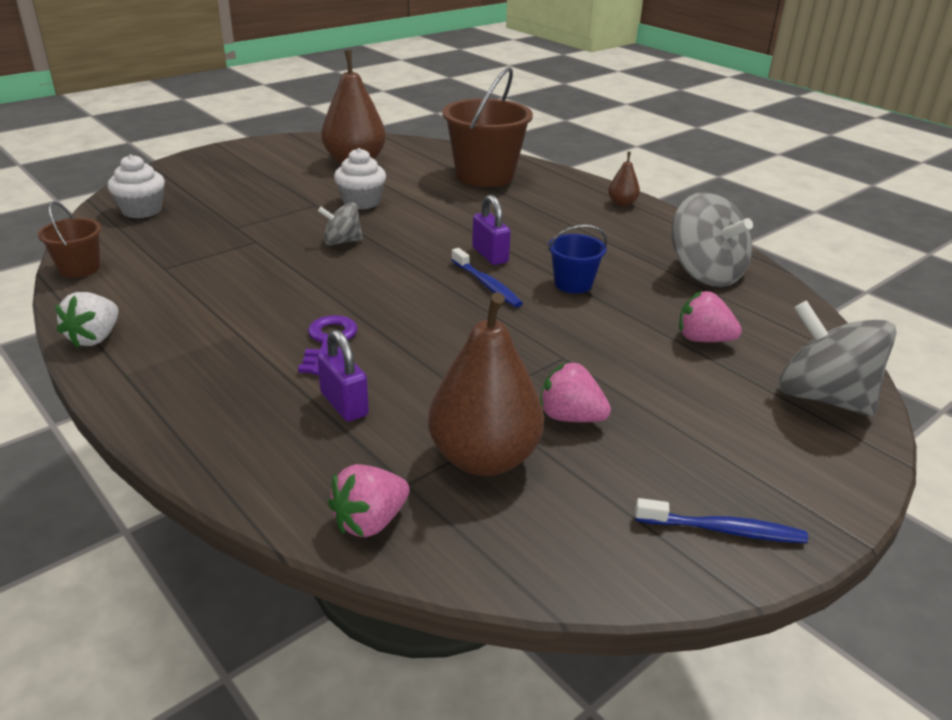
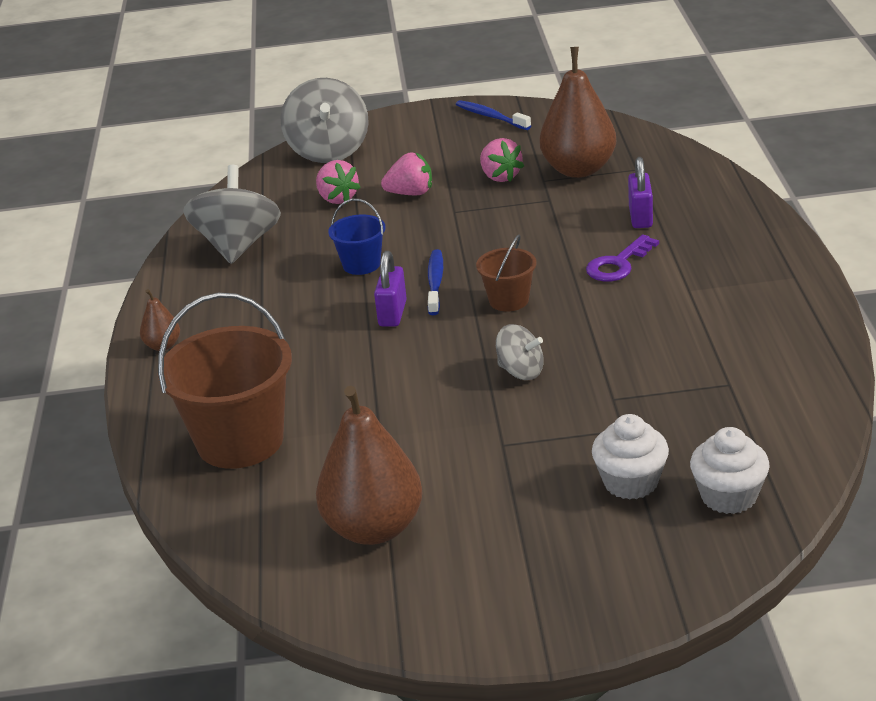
camera: 140 degrees left, 0 degrees up
(79, 268) = (821, 407): brown bucket -> brown bucket (509, 300)
(95, 338) = (814, 315): white strawberry -> none
(361, 202) = (444, 433): white cupcake -> white cupcake (630, 482)
(370, 522) = (671, 158): pink strawberry -> pink strawberry (410, 193)

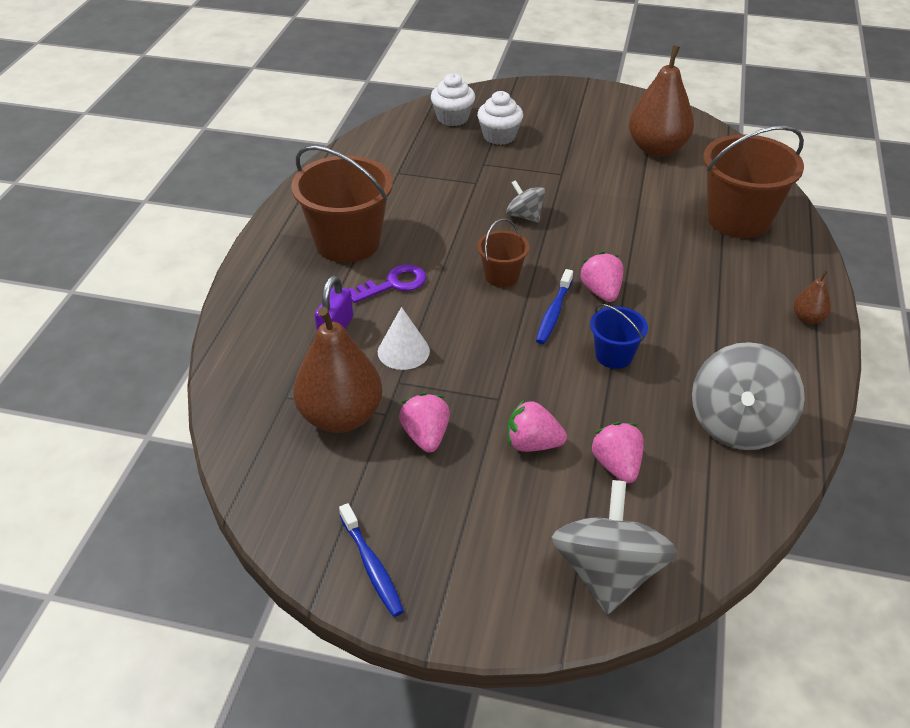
camera: 165 degrees left, 10 degrees up
(392, 313) = (601, 292): purple padlock -> pink strawberry
(562, 218) = (403, 351): none -> white cone
(706, 287) = (347, 242): none -> brown bucket

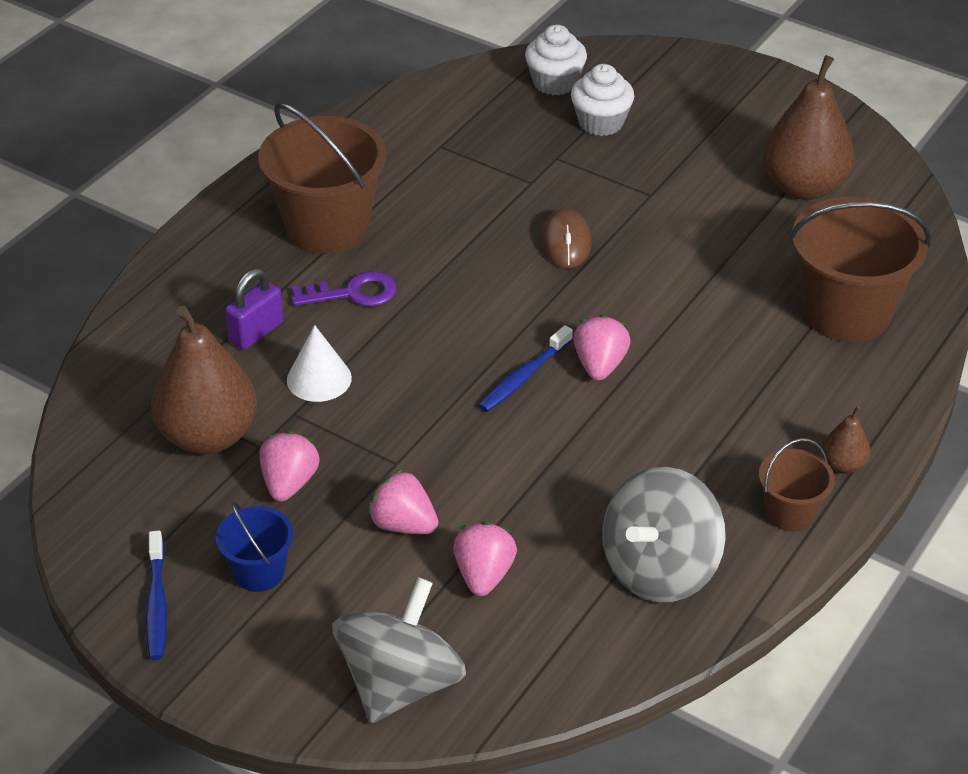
camera: 20 degrees right, 0 degrees up
(501, 276) = (489, 315): brown bucket -> brown bucket (790, 513)
(524, 216) = (566, 242): grey spinning top -> brown mouse
(614, 355) = (564, 448): blue bucket -> blue bucket (259, 572)

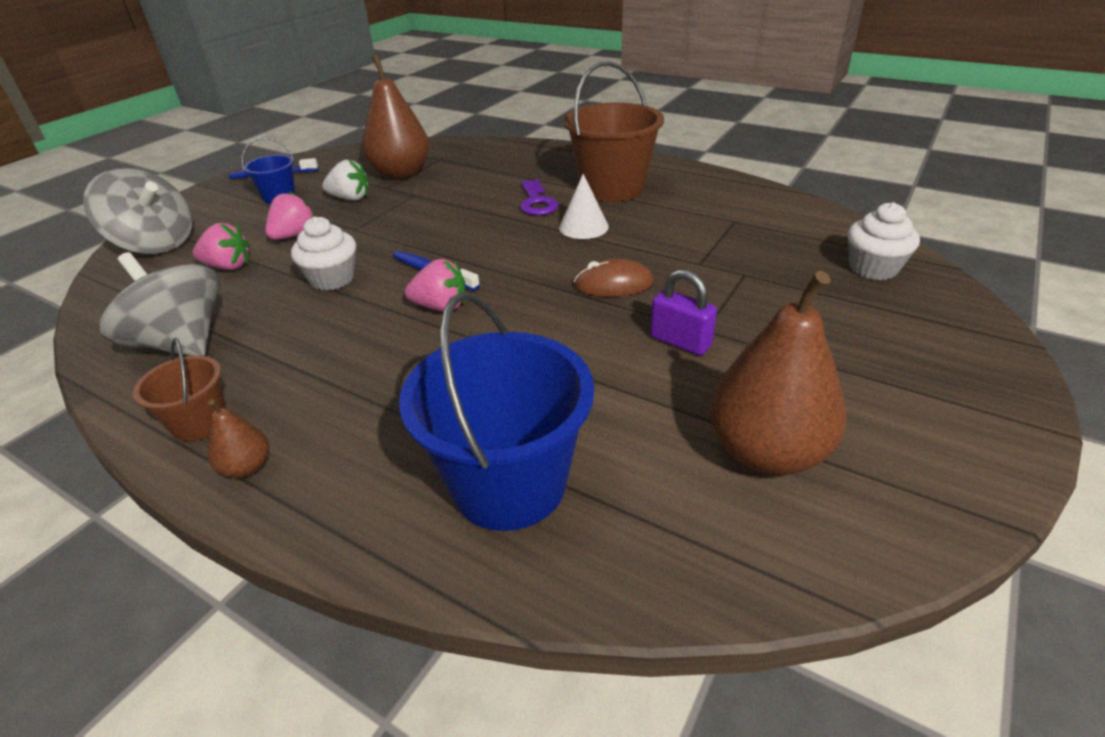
camera: 90 degrees right, 5 degrees down
(256, 332) = (496, 177): purple padlock -> purple padlock (680, 341)
(289, 483) = (350, 198): pink strawberry -> white strawberry
(319, 379) = (446, 199): white cone -> white cone (583, 227)
(601, 122) = (819, 296): white cupcake -> white cupcake (332, 279)
(846, 312) = (508, 484): brown bucket -> blue bucket

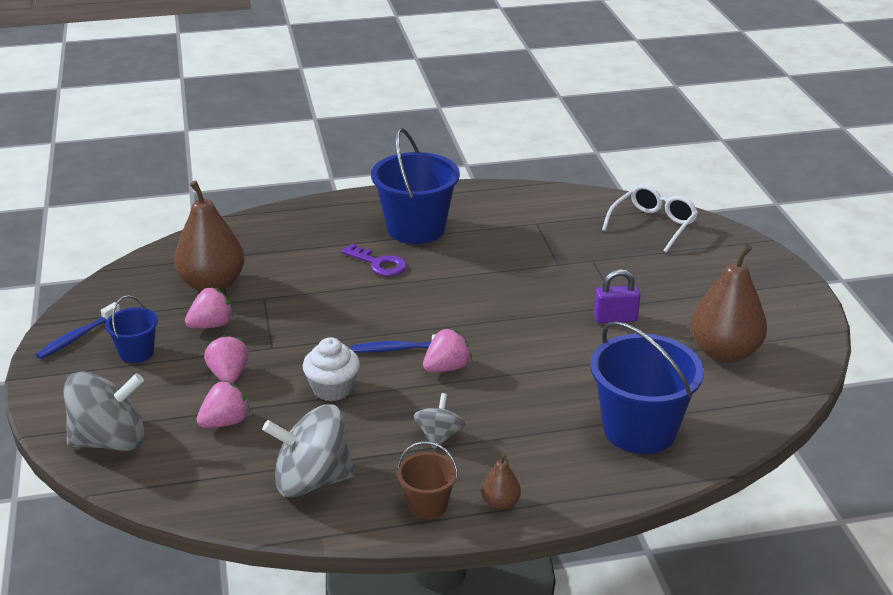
camera: 45 degrees left, 5 degrees down
(326, 364) = (439, 436): none -> grey spinning top
(350, 198) = (211, 325): white strawberry -> pink strawberry
(583, 227) = (446, 269): white cone -> none
(612, 188) = (416, 229): brown bucket -> blue bucket
(613, 284) = (528, 301): brown mouse -> none
(873, 268) = (653, 225): white cupcake -> white glasses

